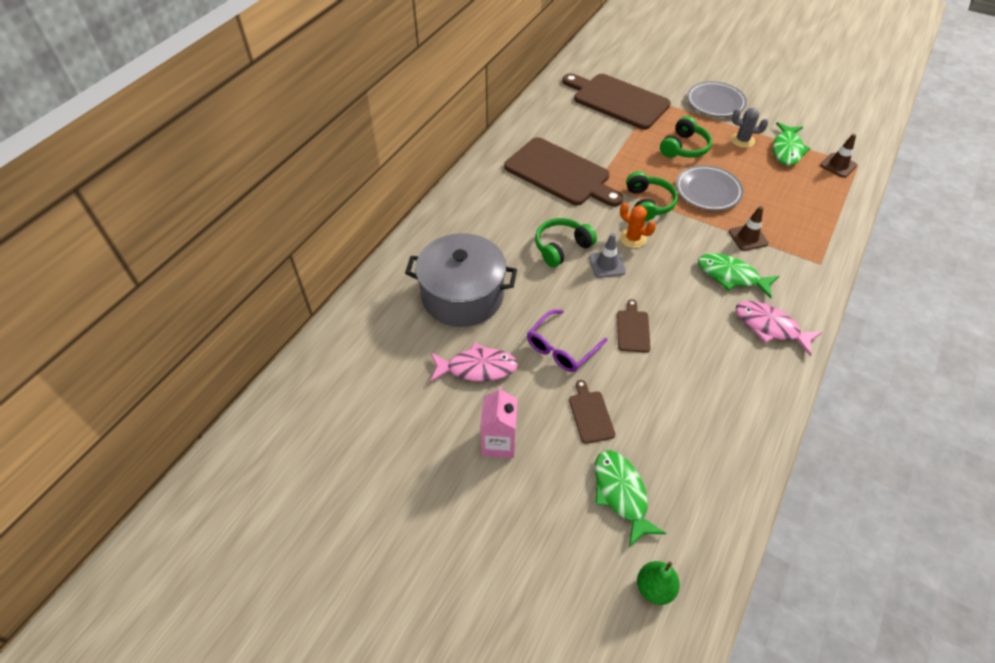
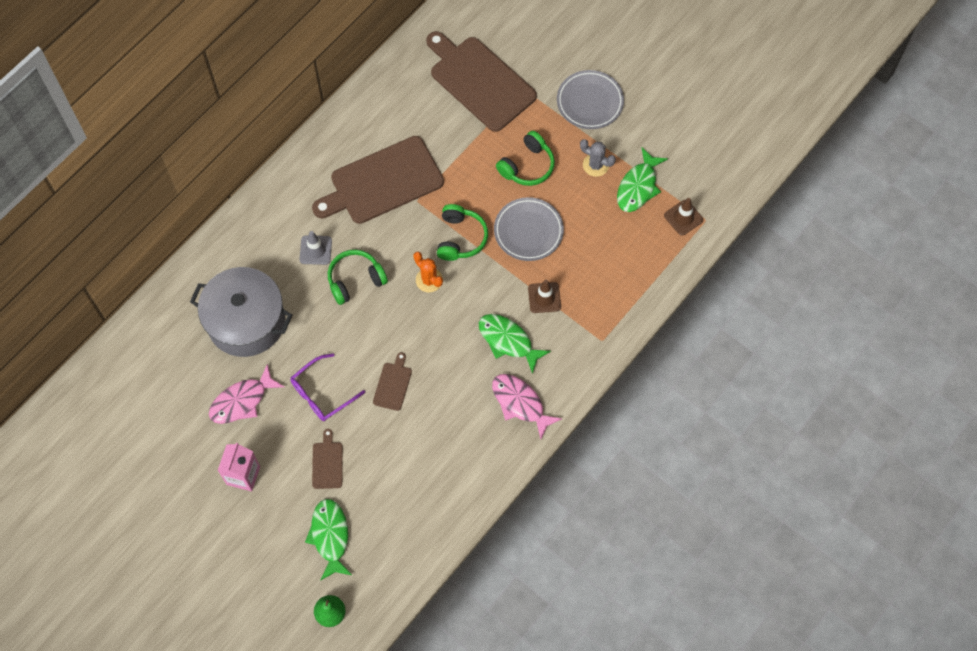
camera: 10 degrees right, 15 degrees up
(477, 368) = (242, 401): pink fish -> pink fish turned 135 degrees clockwise
(560, 173) = (382, 182): brown cutting board -> brown cutting board turned 105 degrees clockwise
(607, 264) = (393, 307): grey traffic cone -> grey traffic cone (315, 250)

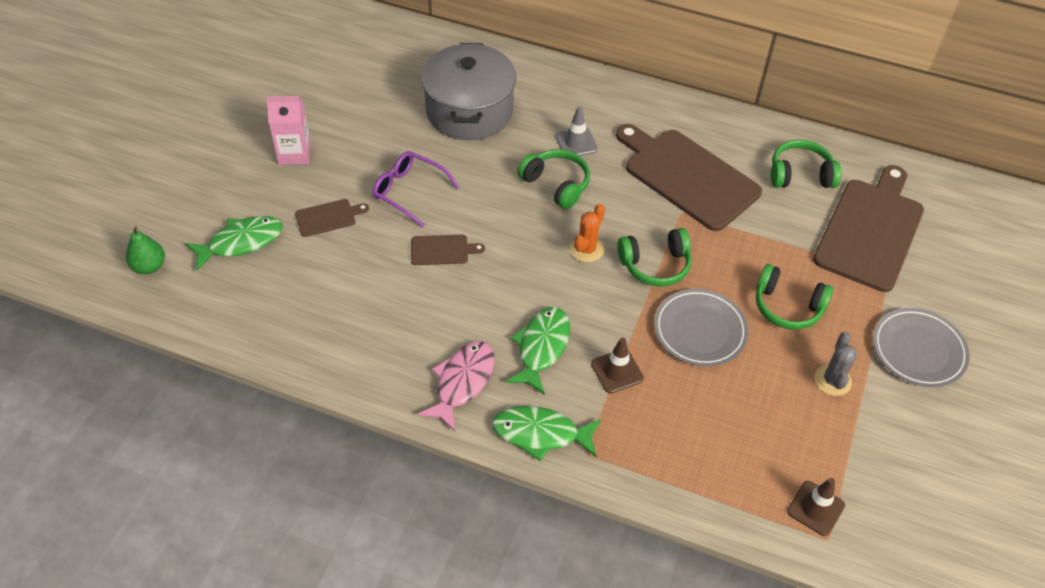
camera: 70 degrees right, 15 degrees down
(242, 401) = (378, 131): pink fish -> none
(410, 103) = (800, 175): none -> green headphones
(638, 187) = (830, 439): green fish -> green fish (540, 434)

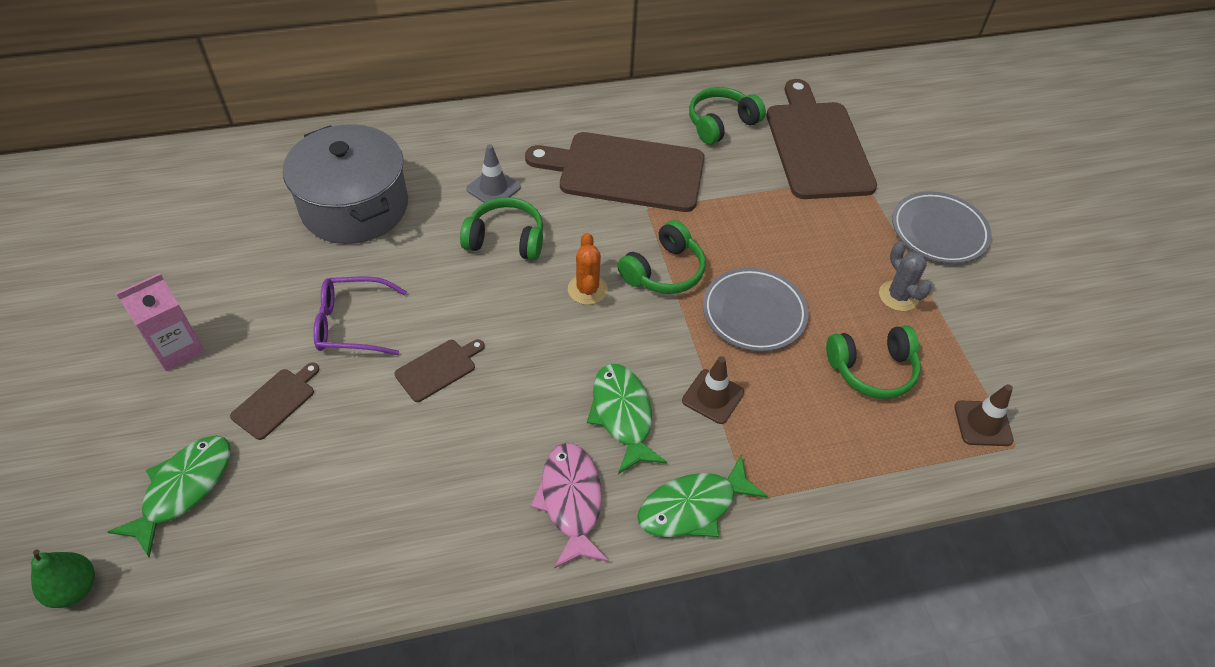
camera: 35 degrees left, 0 degrees up
(787, 307) = (808, 249): green headphones -> green headphones (872, 370)

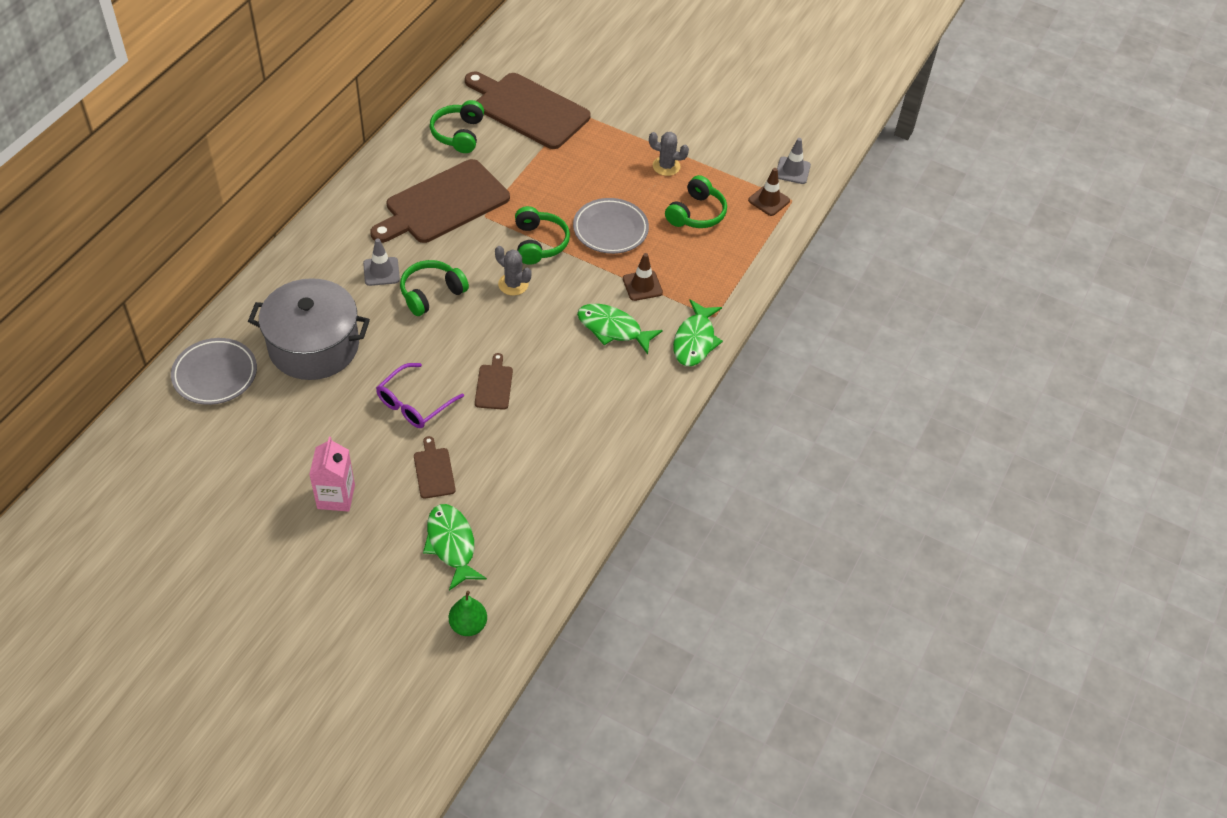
camera: 50 degrees left, 0 degrees up
(571, 501) = (640, 385): pink fish -> none
(587, 289) = (513, 284): orange cactus -> grey cactus
(938, 231) = (646, 115): grey plate -> grey plate (215, 374)
(1057, 413) = (792, 170): none -> grey traffic cone

